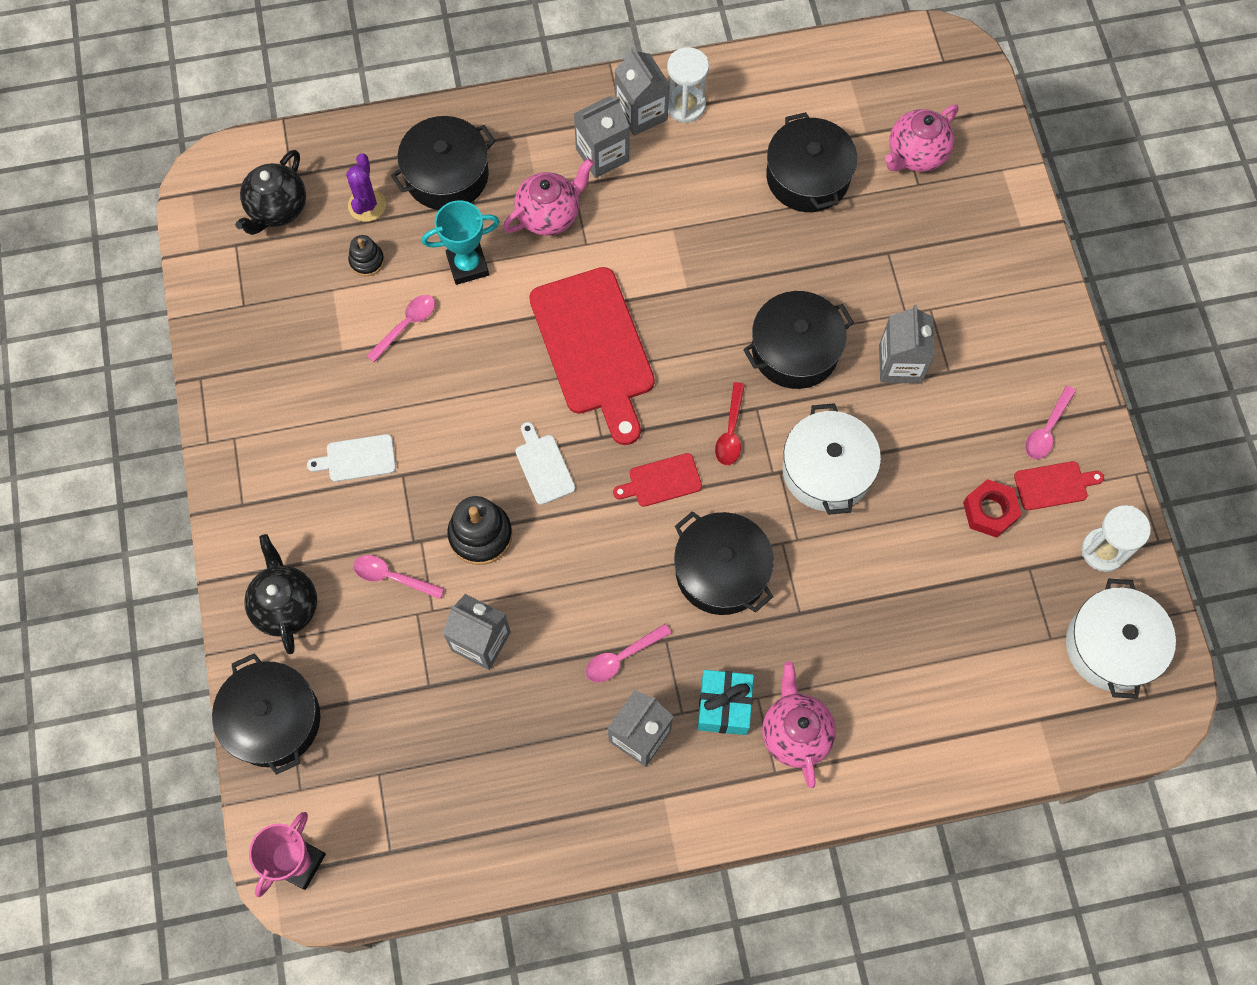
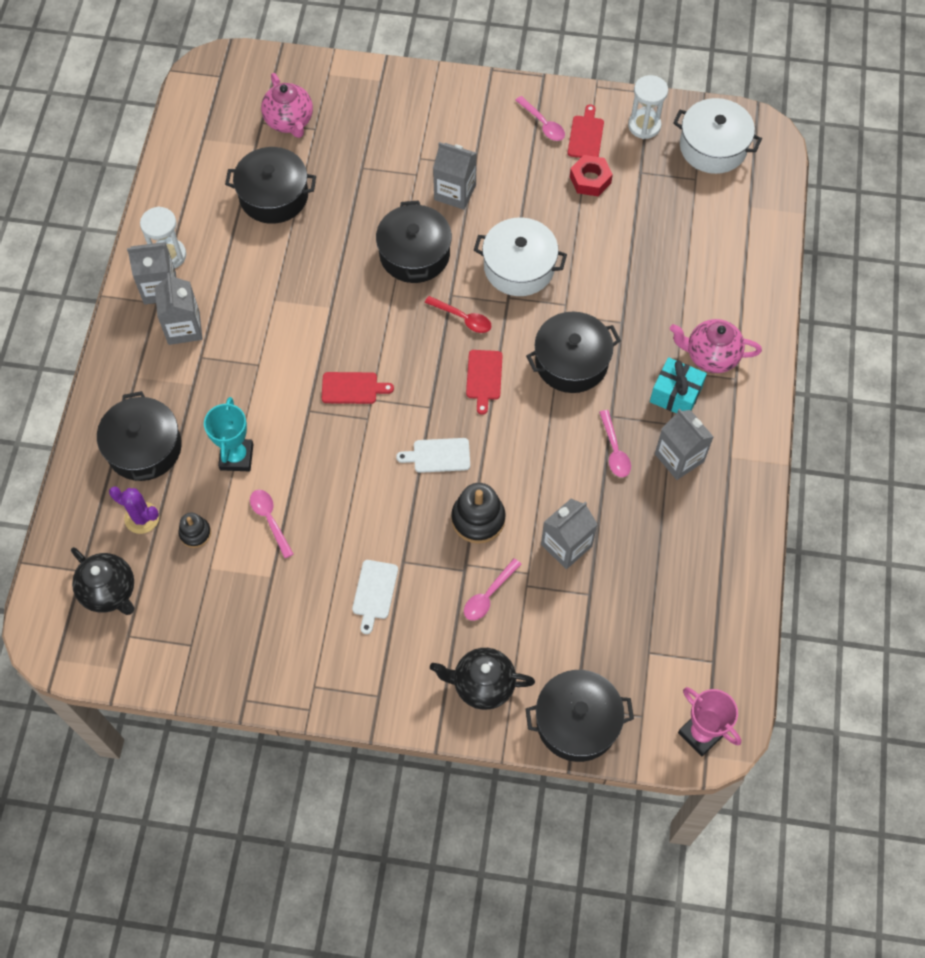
camera: 70 degrees left, 5 degrees down
(549, 215) = (219, 382): pink teapot -> none
(594, 348) = (352, 388): red cutting board -> red cutting board, size x0.45

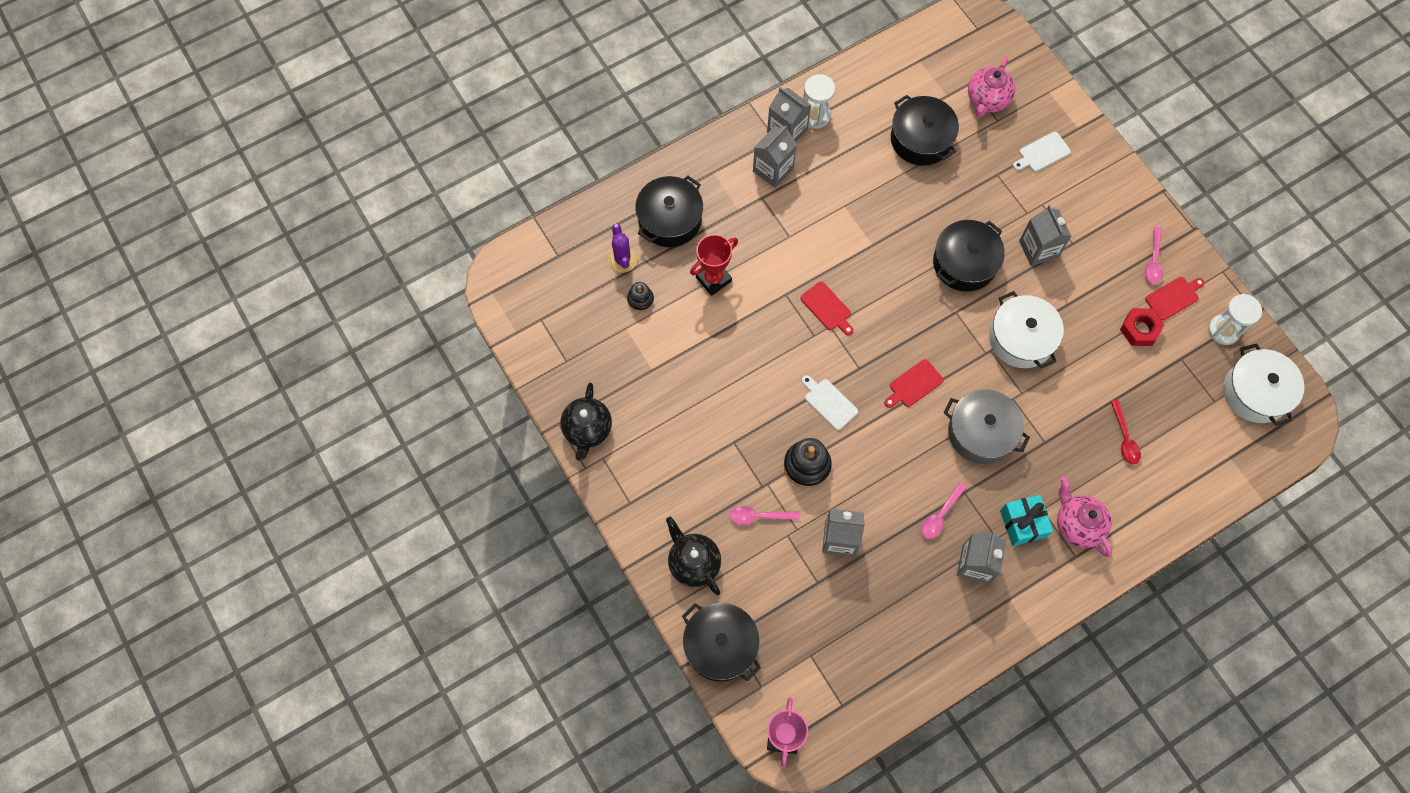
camera: 50 degrees right, 5 degrees up
(110, 591) = (559, 284): black teapot -> black teapot (587, 430)
(236, 457) = (713, 279): turquoise trophy -> red trophy
(270, 520) = (689, 336): pink spoon -> none
(374, 592) = (697, 442): white cutting board -> white cutting board (1042, 153)
(463, 318) = (945, 334): red spoon -> red spoon (1124, 438)
(571, 362) = (981, 432): black pot -> grey pot

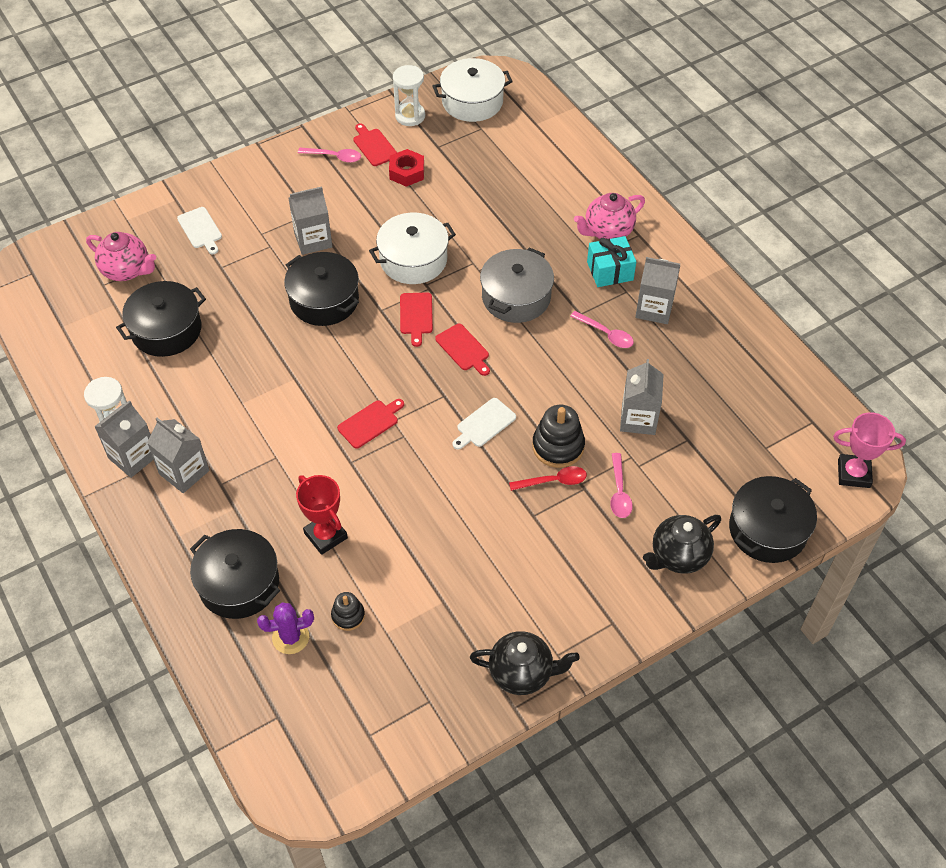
camera: 90 degrees left, 15 degrees down
(951, 342) = (416, 316): none -> red cutting board
(1124, 438) = (519, 192): red spoon -> red spoon (553, 481)

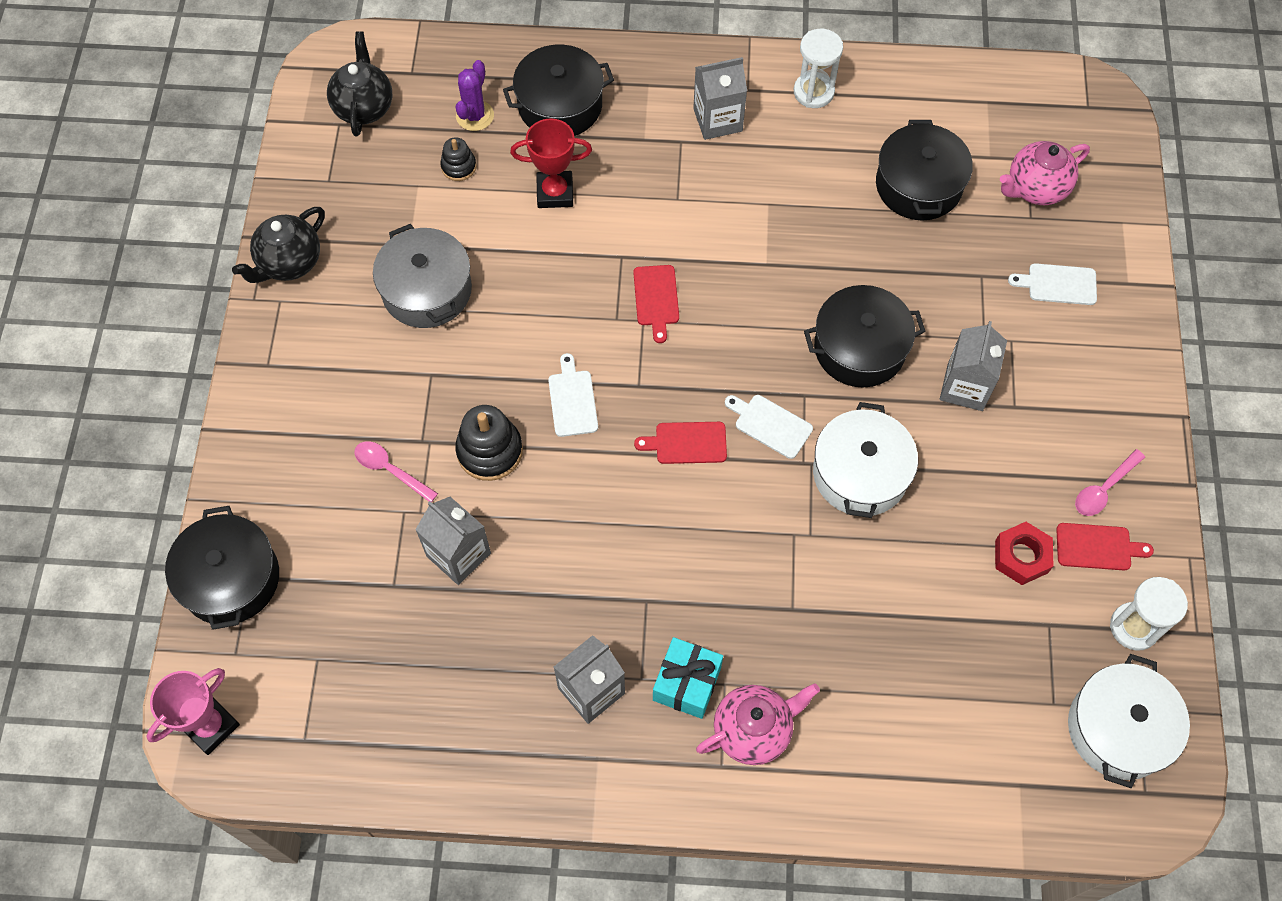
camera: 125 degrees right, 10 degrees up
(133, 457) = (767, 90): grey carton -> none
(416, 316) = (770, 425): red cutting board -> white cutting board
(516, 297) = (722, 547): grey pot -> grey pot (426, 290)
(553, 481) = (453, 418): red spoon -> none
(606, 334) = (596, 607): pink spoon -> none
(607, 231) = (753, 730): pink teapot -> pink teapot turned 60 degrees clockwise
(678, 556) = (278, 471): black teapot -> black teapot (364, 107)

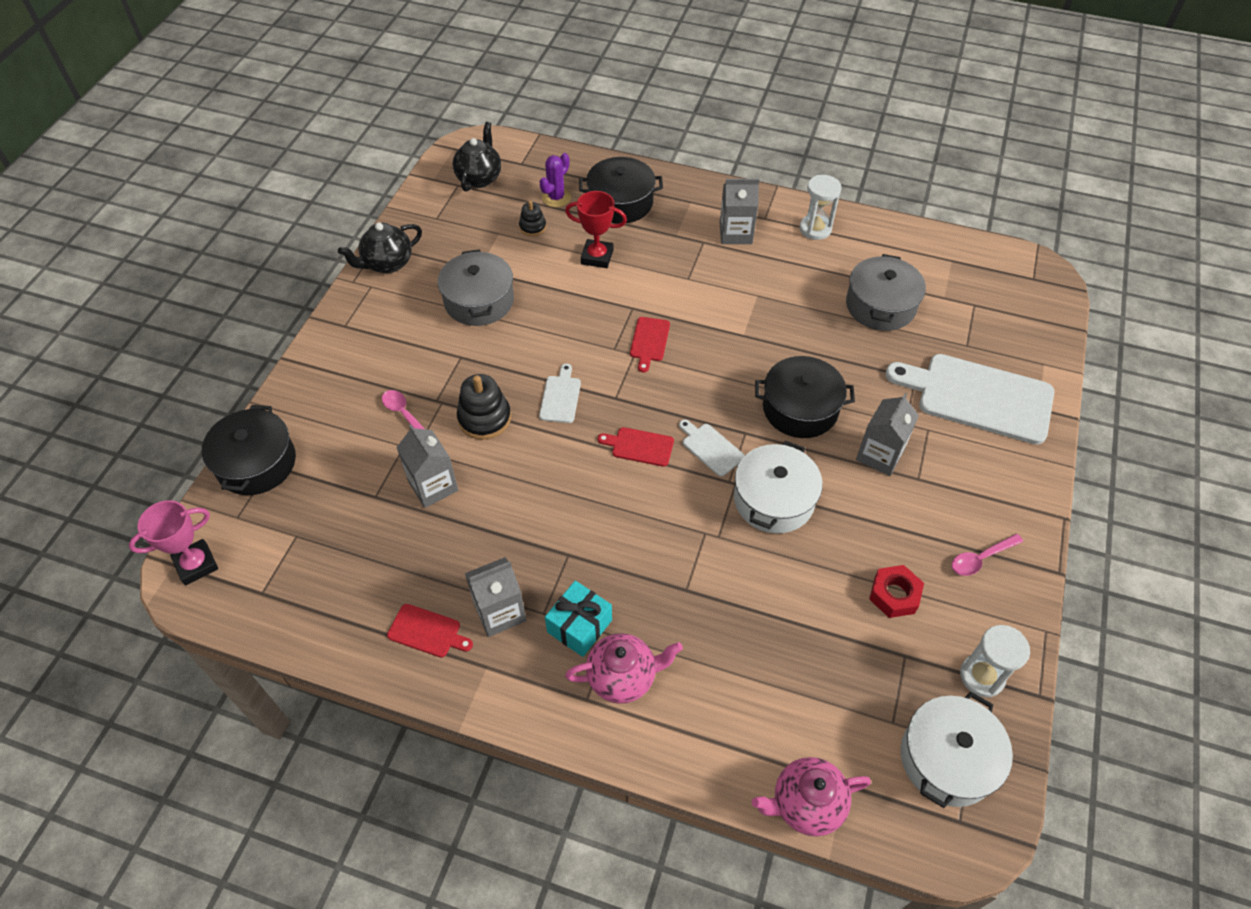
camera: 15 degrees right, 10 degrees down
(918, 185) = (880, 305): black pot -> grey pot
(1035, 188) = (975, 326): pink teapot -> pink teapot (805, 804)
(1058, 284) = (978, 397): white cutting board -> white cutting board, size x2.24
(1097, 547) = (964, 603): red cutting board -> red cutting board (427, 632)

